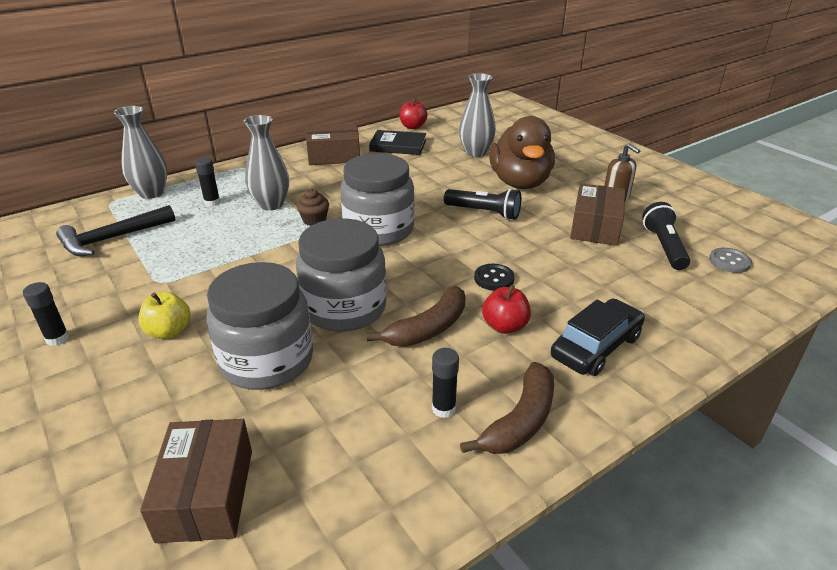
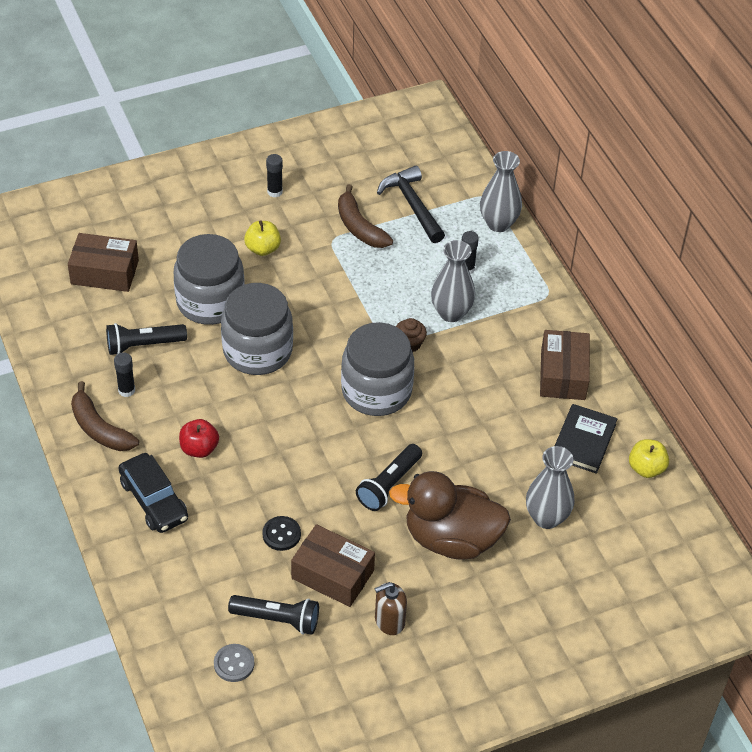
camera: 100 degrees right, 15 degrees up
(357, 409) = (143, 345): none -> black flashlight
(413, 127) = (646, 468): red apple -> yellow apple
(428, 328) = (213, 399): brown banana -> brown banana (359, 227)
(494, 278) = (267, 460): black button -> black button (281, 534)

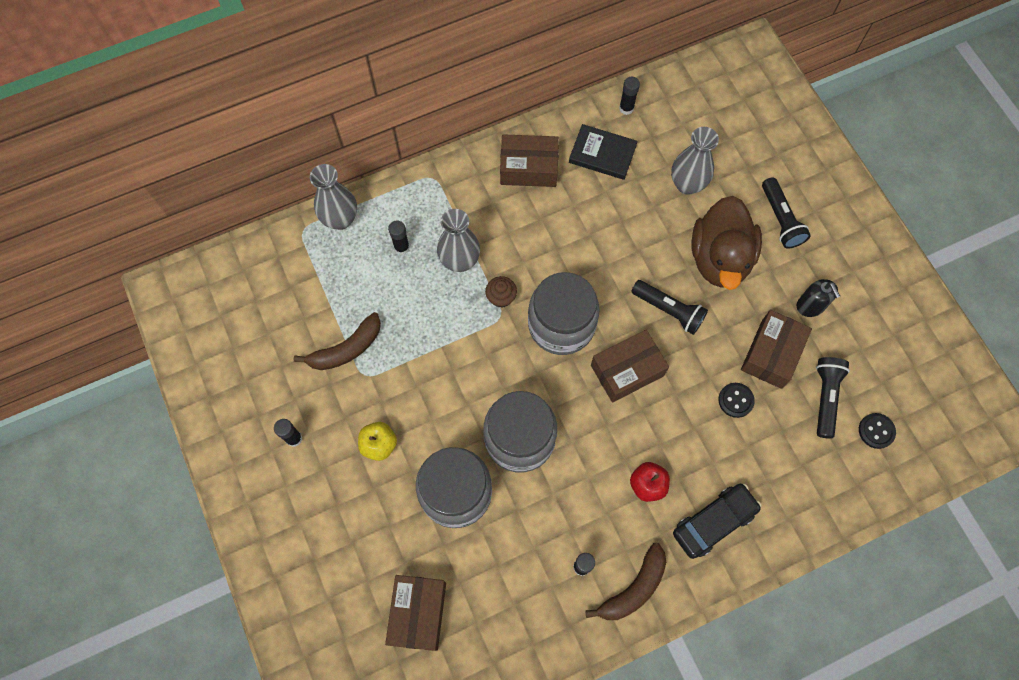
camera: 90 degrees left, 20 degrees up
(143, 345) = (520, 556): black flashlight -> black flashlight (780, 219)
(234, 664) = (876, 431): grey button -> black button
(322, 442) = (627, 370): none -> brown box
(389, 621) = (810, 306): brown soap dispenser -> black soap dispenser
(412, 205) = (315, 298): black hammer -> none
(646, 468) = (626, 108): yellow apple -> black glue stick

